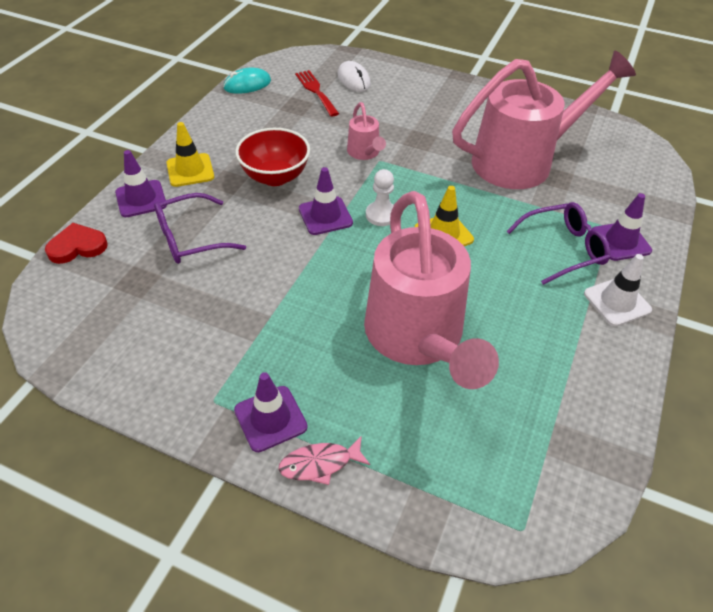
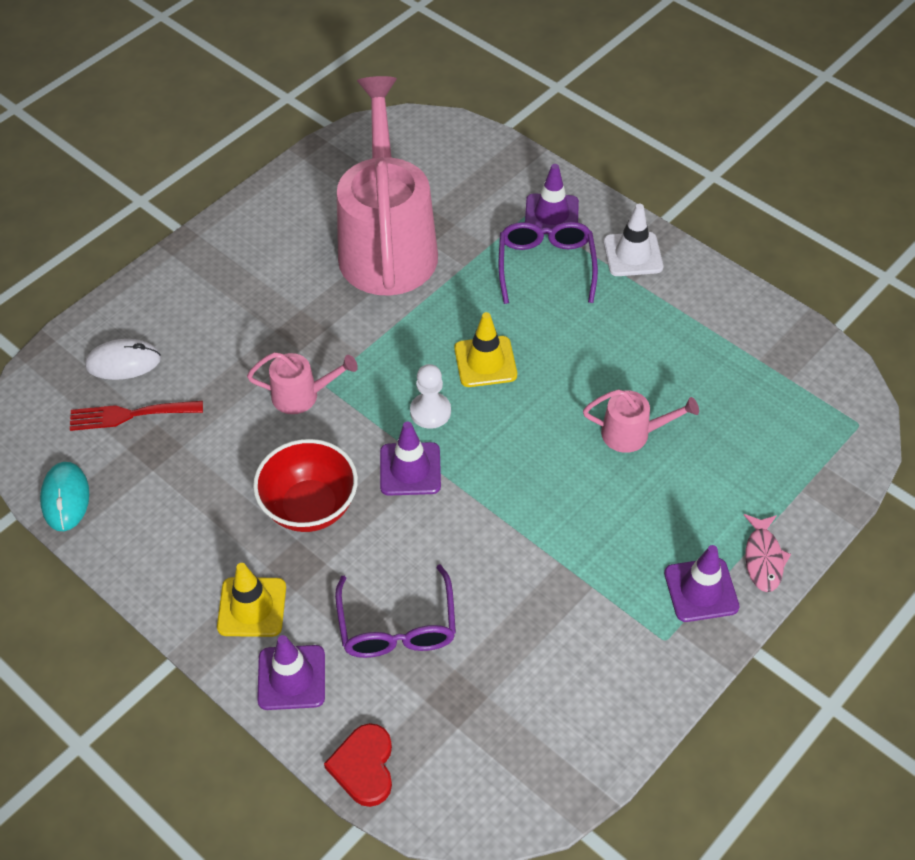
camera: 70 degrees left, 5 degrees up
(418, 339) = (633, 434): pink watering can -> pink watering can, size x0.43

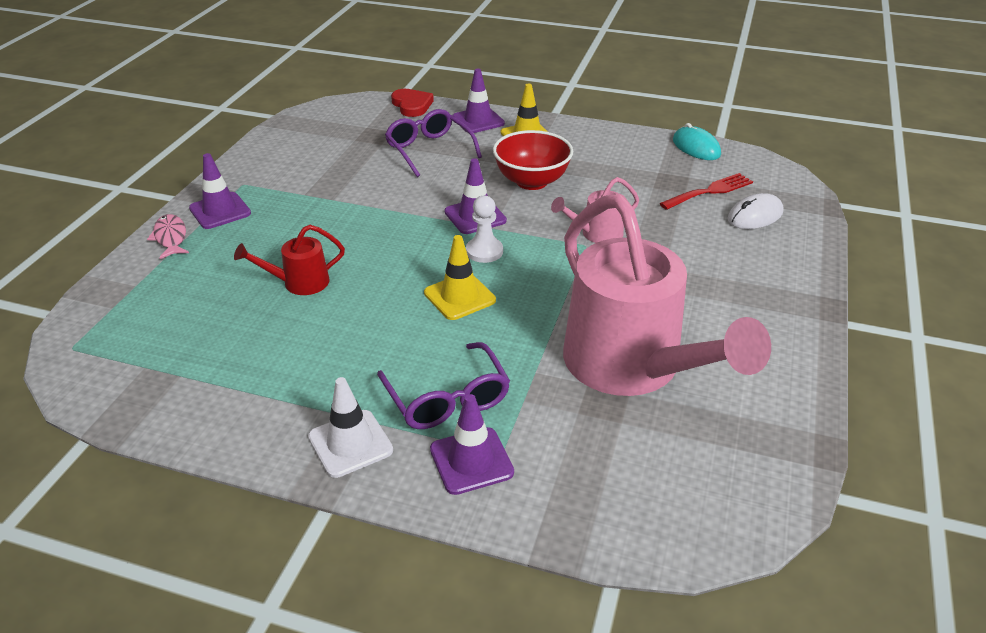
camera: 155 degrees right, 15 degrees down
(633, 434) = (298, 283): pink watering can -> red watering can

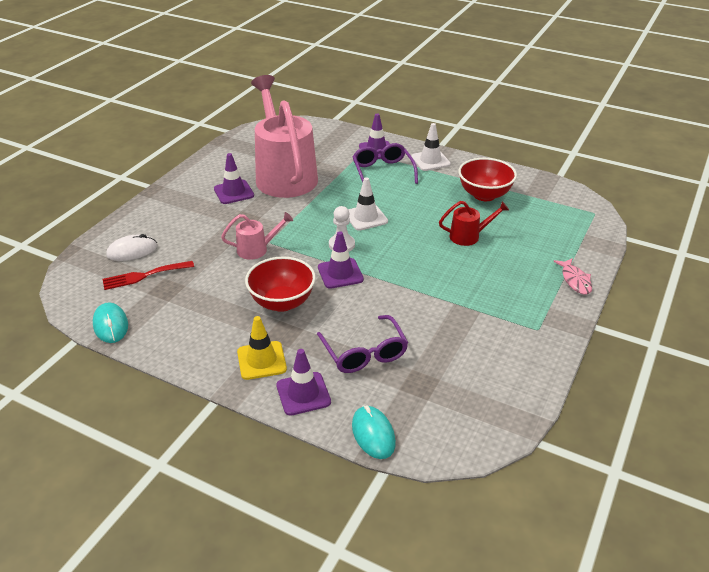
camera: 170 degrees left, 0 degrees up
(220, 211) = (546, 301): purple traffic cone -> purple traffic cone (234, 192)
(255, 364) = (484, 195): none -> red bowl
(412, 105) = (373, 434): red heart -> turquoise mouse
(459, 297) = (366, 217): yellow traffic cone -> white traffic cone

